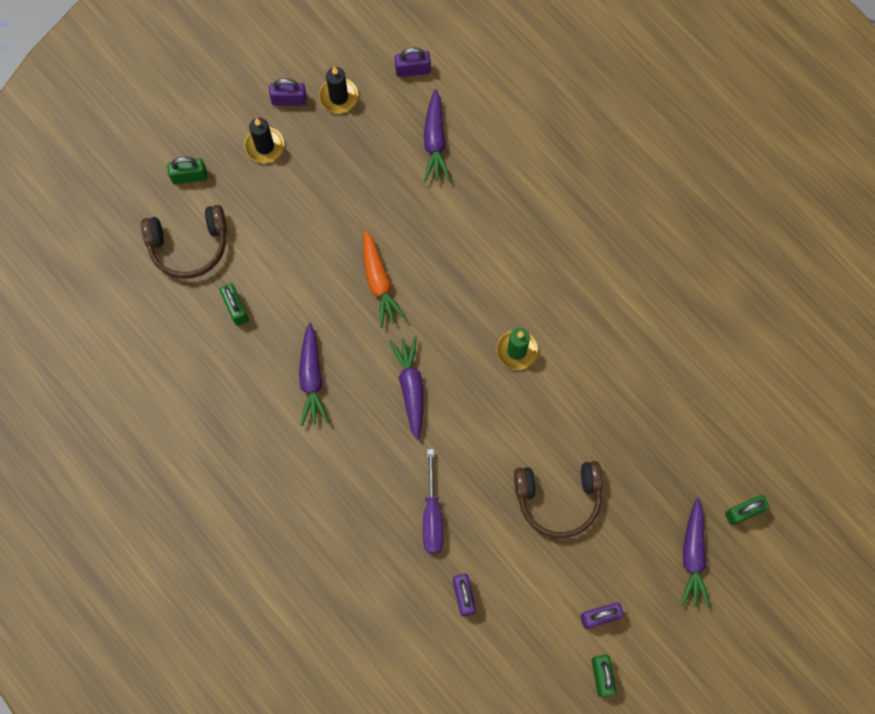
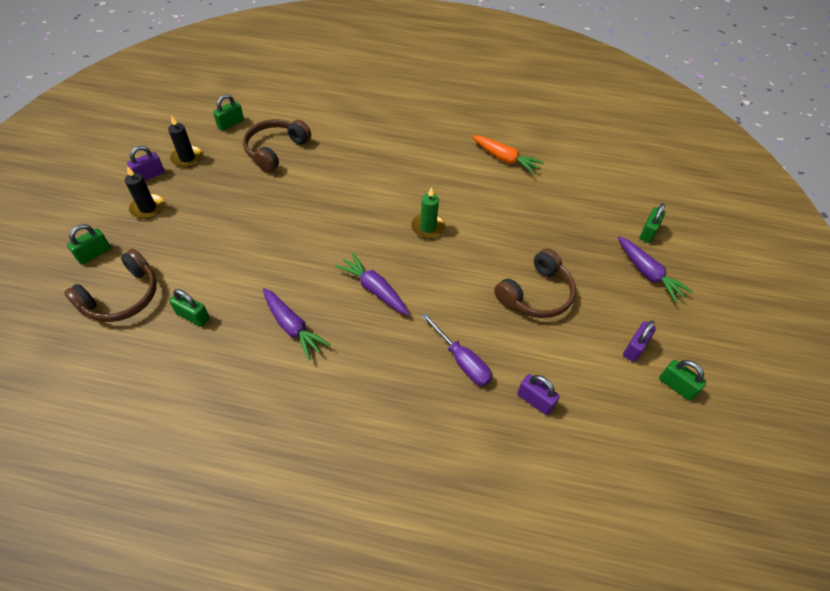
camera: 40 degrees left, 20 degrees down
(379, 283) = (298, 241): orange carrot -> orange carrot (505, 159)
(413, 70) = (231, 124): purple padlock -> green padlock
(435, 142) = (275, 150): purple carrot -> brown headphones

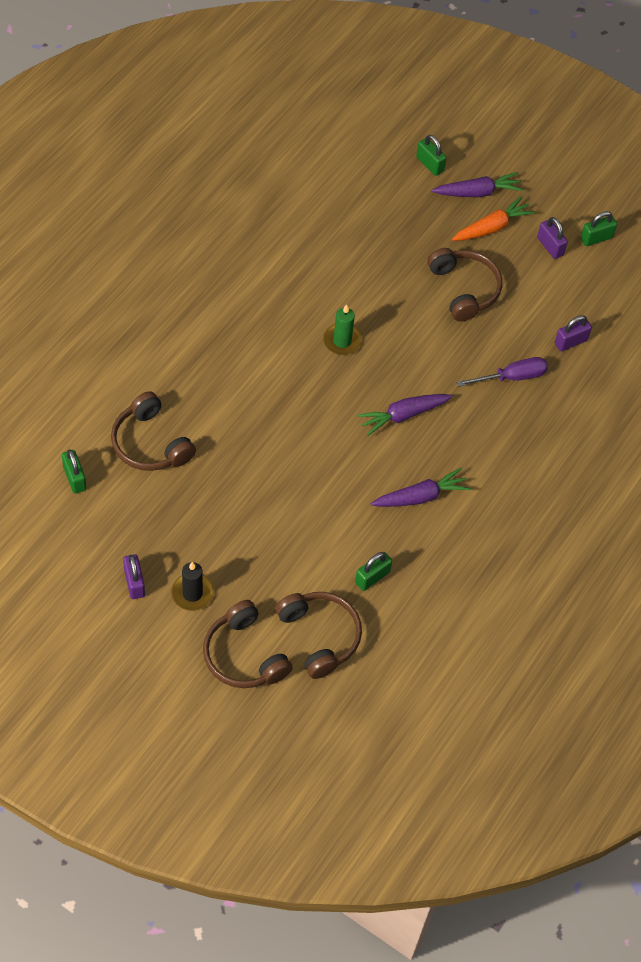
camera: 70 degrees left, 5 degrees up
(94, 254) = (244, 655): green padlock -> brown headphones
(187, 158) = (120, 538): black candle -> none
(505, 159) = (272, 231): orange carrot -> orange carrot (492, 227)

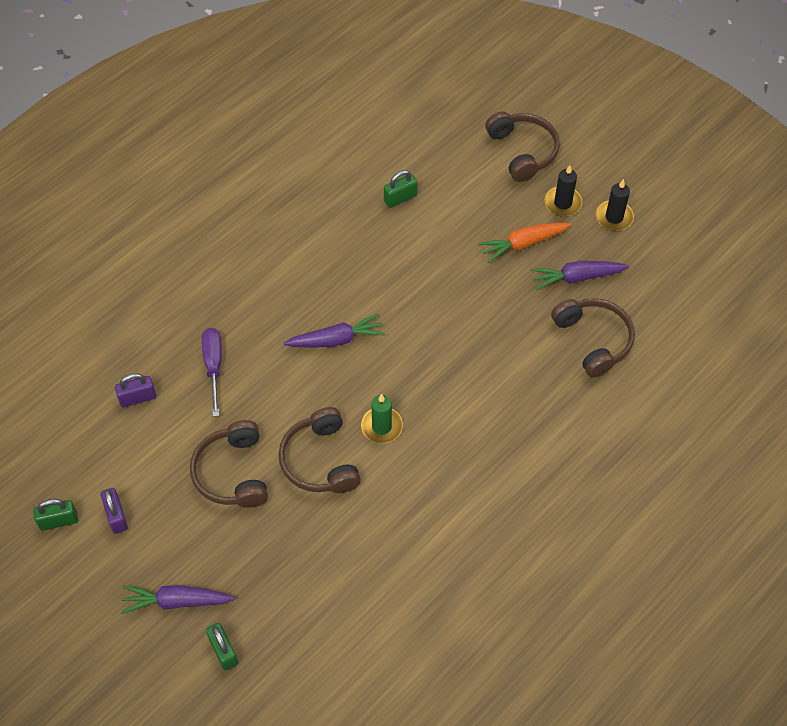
camera: 165 degrees left, 0 degrees up
(75, 478) = (668, 315): green padlock -> none
(134, 583) = (614, 217): purple padlock -> black candle
(320, 636) = (455, 158): brown headphones -> brown headphones (320, 460)
(421, 496) = (338, 261): purple carrot -> purple carrot (576, 277)
(492, 227) = (175, 550): orange carrot -> orange carrot (523, 244)
(512, 377) = (213, 366): purple screwdriver -> purple screwdriver turned 90 degrees clockwise

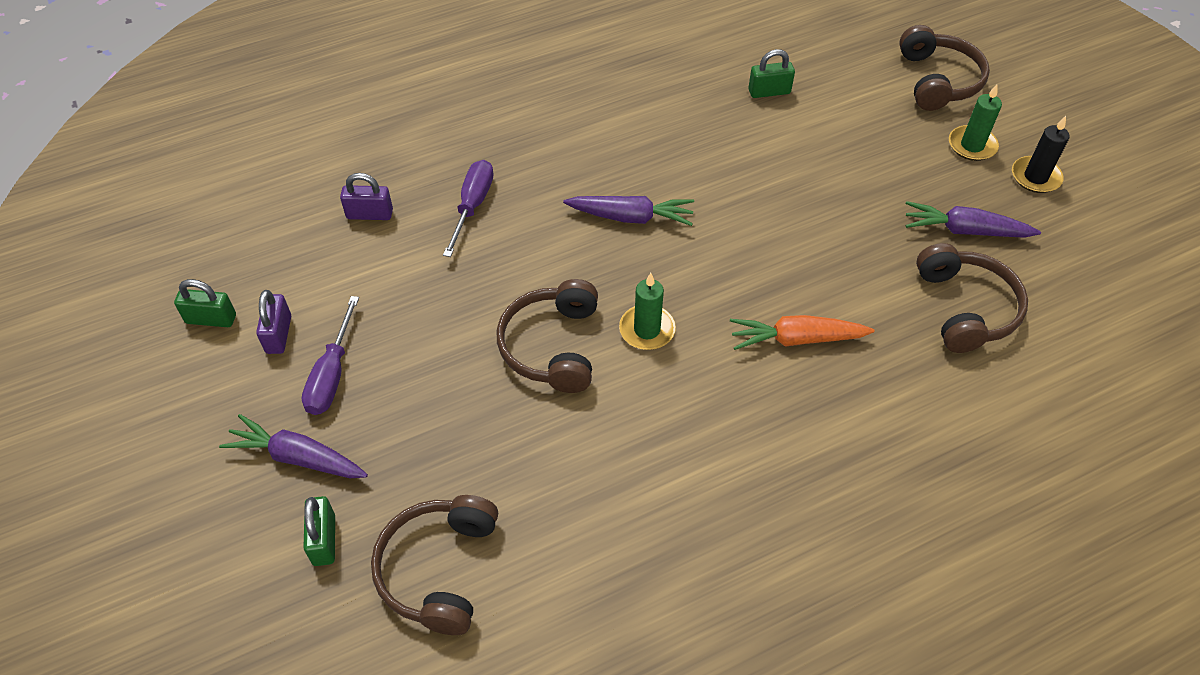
camera: 20 degrees right, 5 degrees down
(171, 533) = (332, 374): none -> purple screwdriver
(232, 473) = (439, 328): brown headphones -> brown headphones (438, 569)
(523, 244) = (905, 176): orange carrot -> orange carrot (796, 339)
(562, 203) = (972, 145): black candle -> green candle

